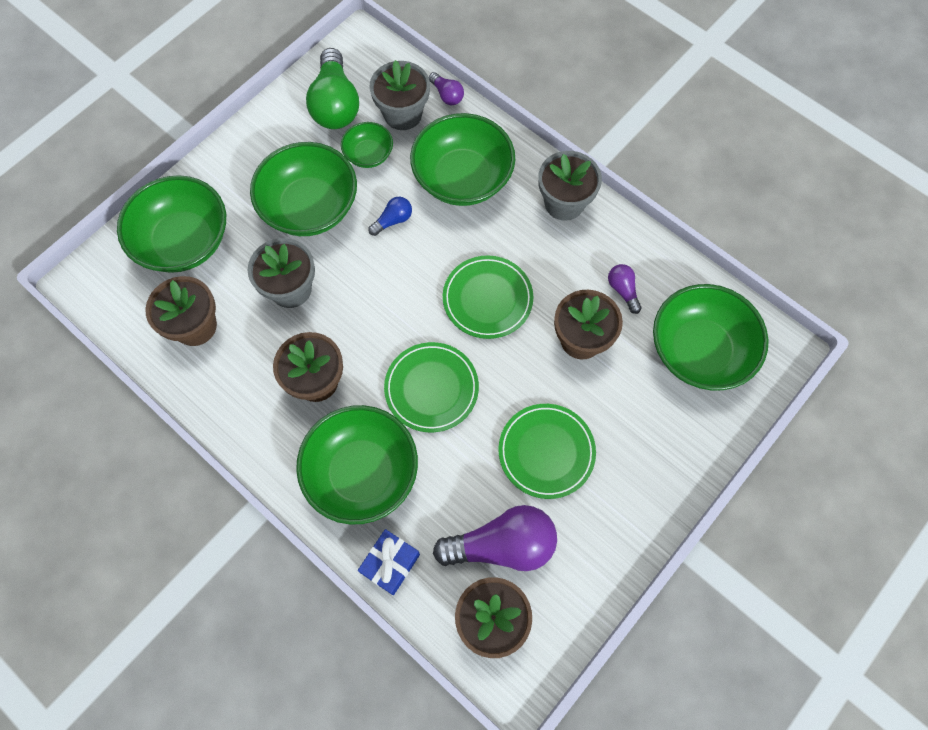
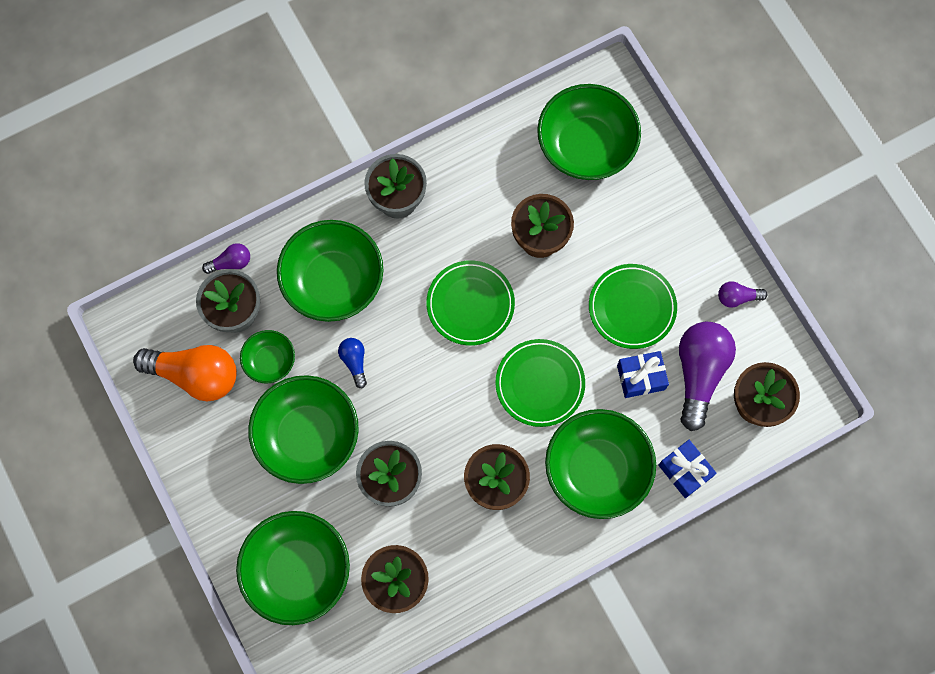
camera: 70 degrees left, 5 degrees up
(335, 104) = (195, 375): green light bulb -> orange light bulb
(475, 485) = (641, 377): none -> blue gift
(623, 290) = (506, 184): purple light bulb -> purple light bulb (737, 297)

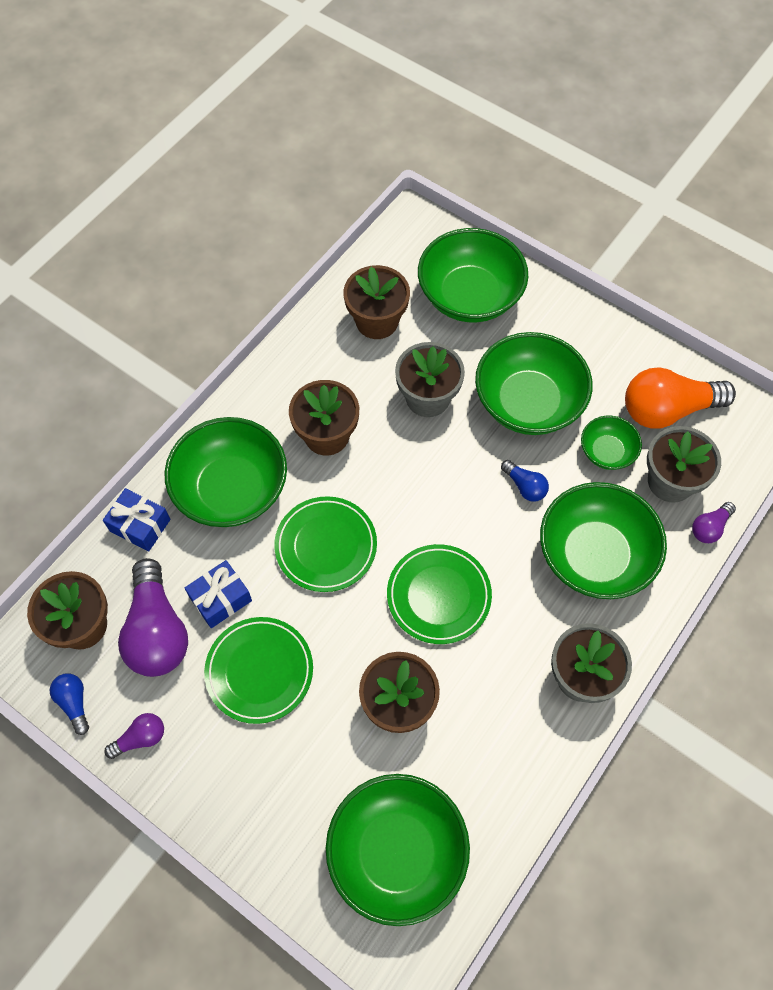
camera: 155 degrees right, 10 degrees down
(779, 345) = (74, 703): none -> blue light bulb

